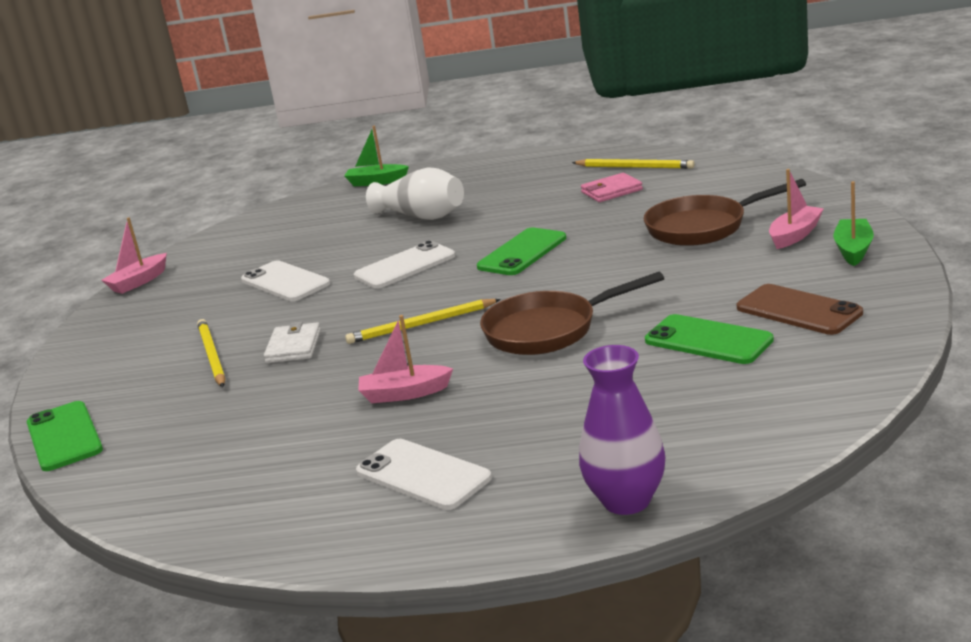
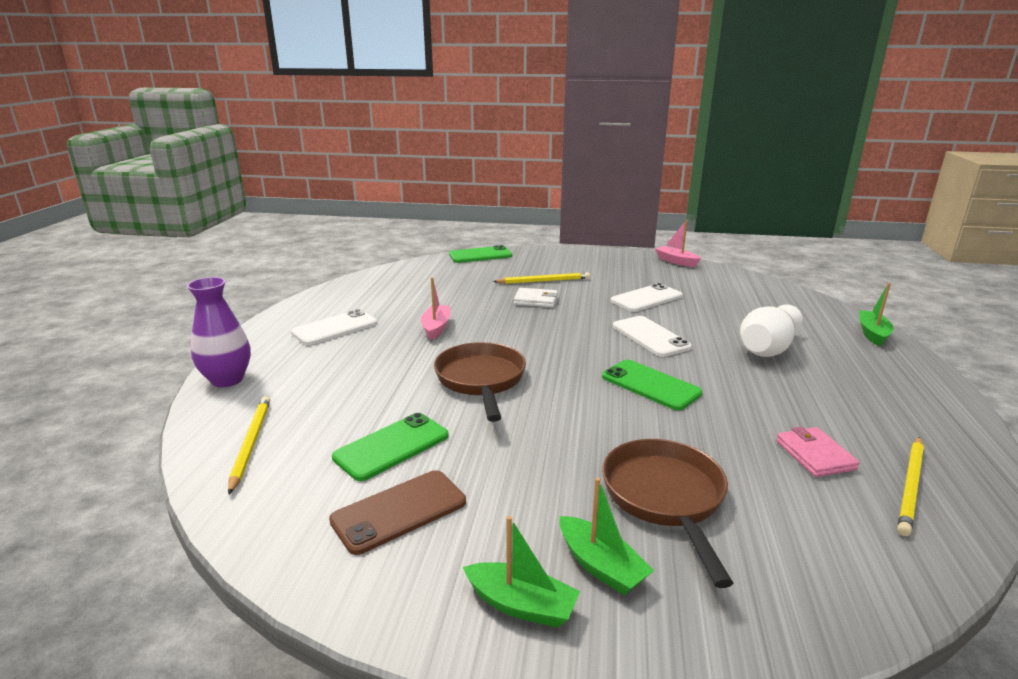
camera: 95 degrees right, 0 degrees up
(421, 325) = (534, 337): yellow pencil -> yellow pencil (251, 443)
(795, 235) = (601, 566): pink boat -> green boat

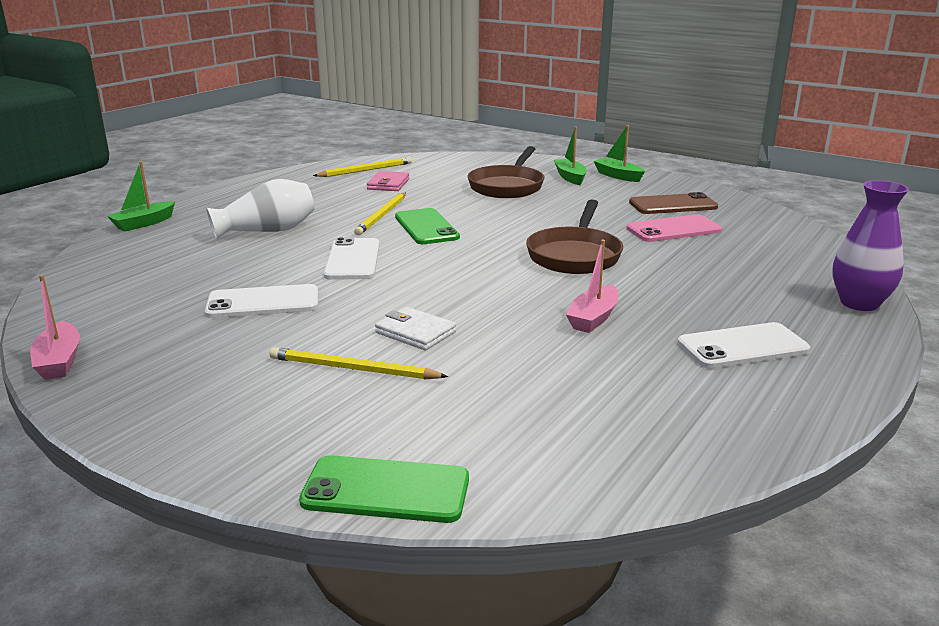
camera: 155 degrees left, 0 degrees up
(251, 443) = (794, 249): yellow pencil -> yellow pencil (382, 216)
(392, 446) = (673, 229): green phone -> pink phone

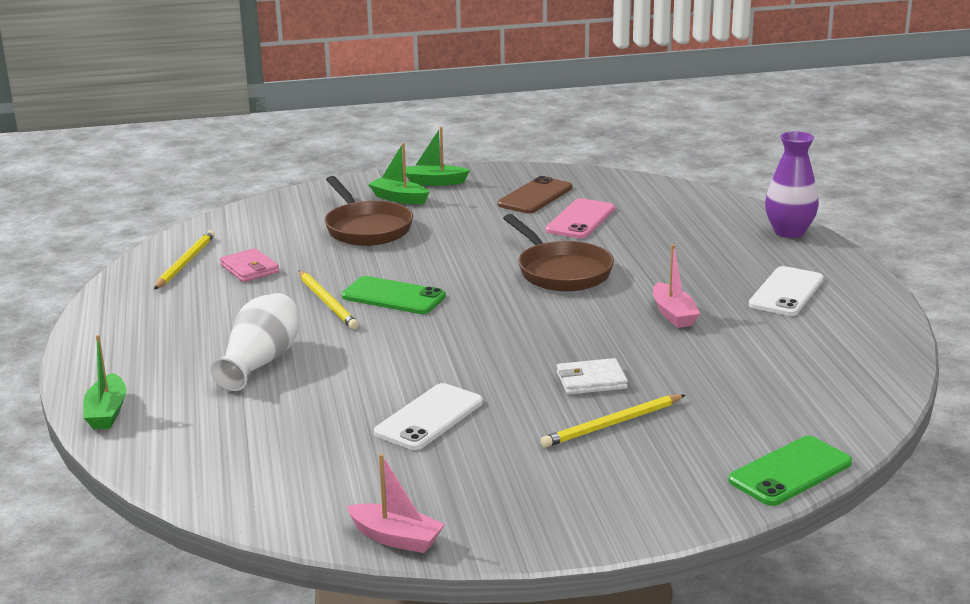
camera: 45 degrees left, 0 degrees up
(353, 260) = (407, 351): white phone -> none

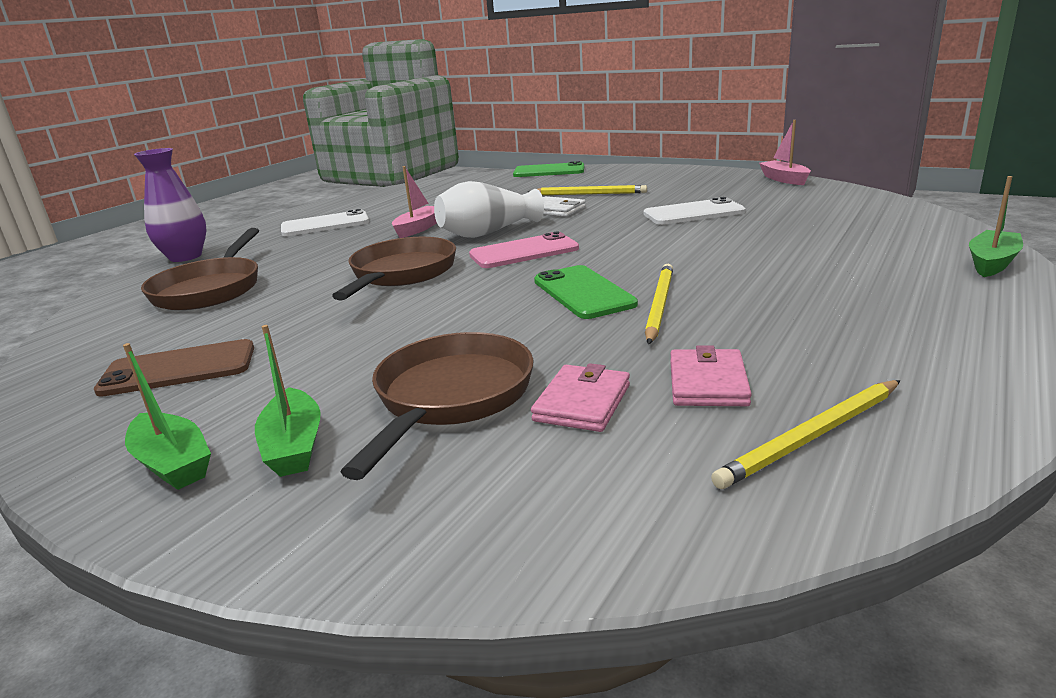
camera: 135 degrees left, 0 degrees up
(260, 362) = (794, 268): white vase -> white vase (488, 233)
(300, 244) = (582, 403): none -> pink wallet
(580, 219) = (244, 318): pink phone -> pink phone (524, 252)
(668, 223) = (210, 289): none -> brown pan

